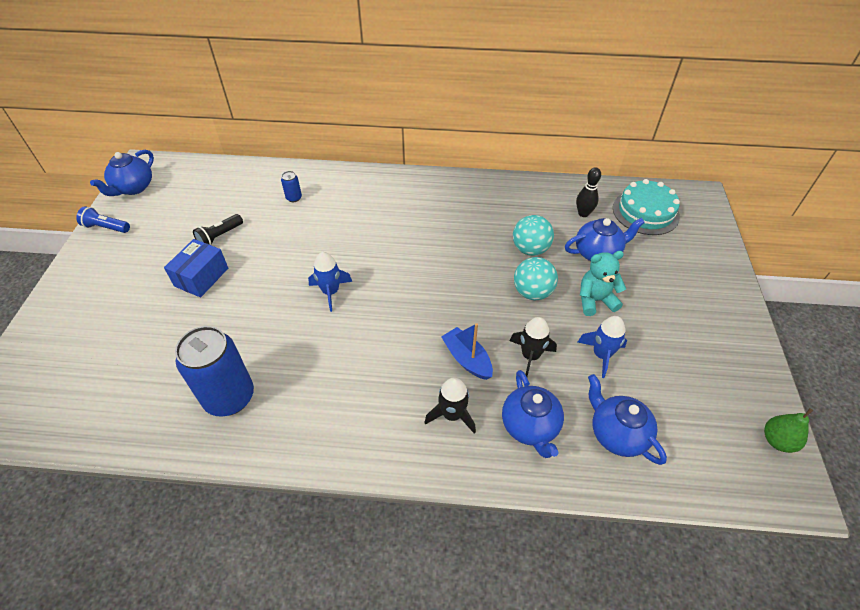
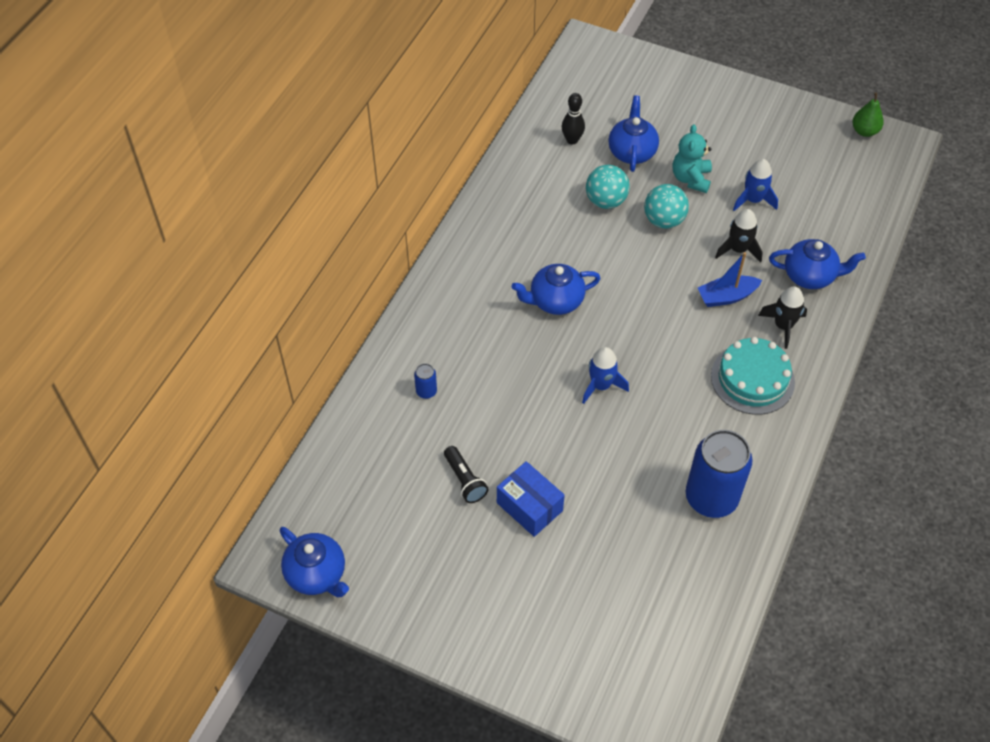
camera: 70 degrees left, 5 degrees up
(106, 227) = (390, 610): blue flashlight -> none
(616, 434) = (832, 223): blue teapot -> blue teapot (555, 301)
(645, 212) = (591, 92): turquoise cake -> turquoise cake (752, 379)

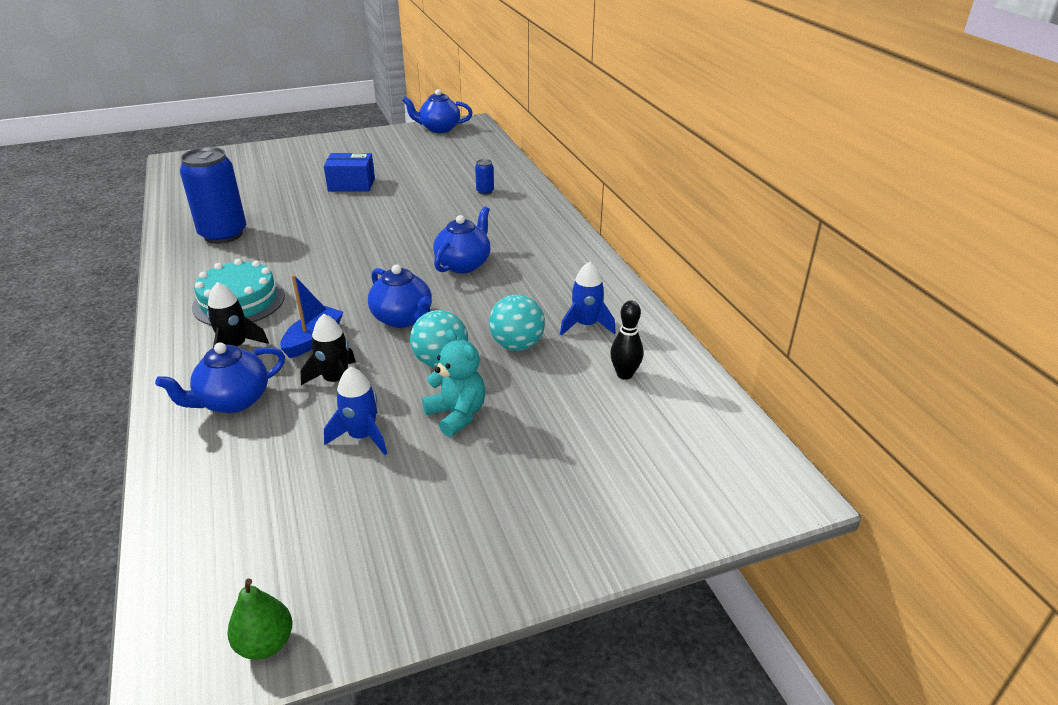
camera: 135 degrees right, 20 degrees down
(465, 480) = (406, 176): black flashlight -> none
(601, 385) = (367, 243): blue rocket -> blue rocket (586, 325)
(632, 152) = (552, 401): blue teapot -> blue teapot (403, 319)

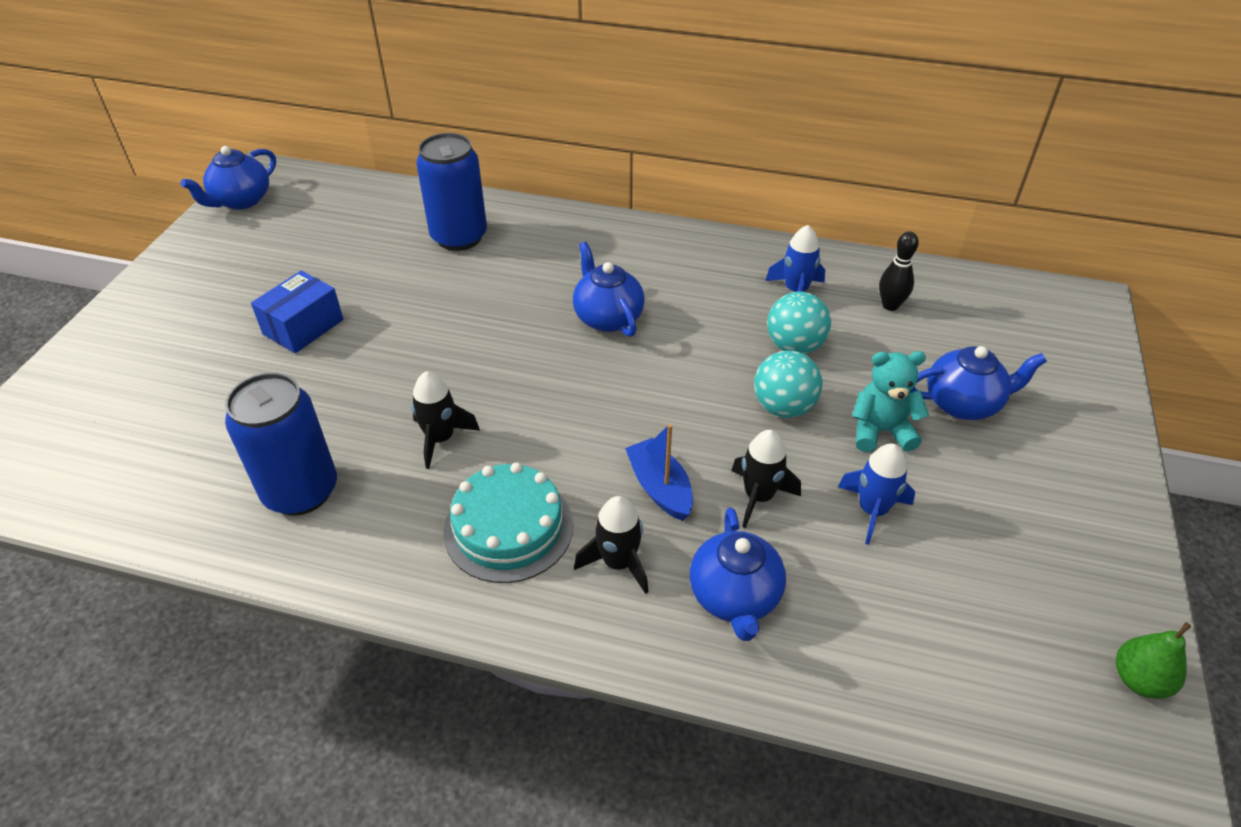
camera: 55 degrees left, 10 degrees up
(296, 254) = (440, 438): none -> black rocket
(403, 319) = (678, 403): blue teapot -> blue teapot (963, 403)
(485, 191) = (459, 237): blue can -> blue can, size x2.41

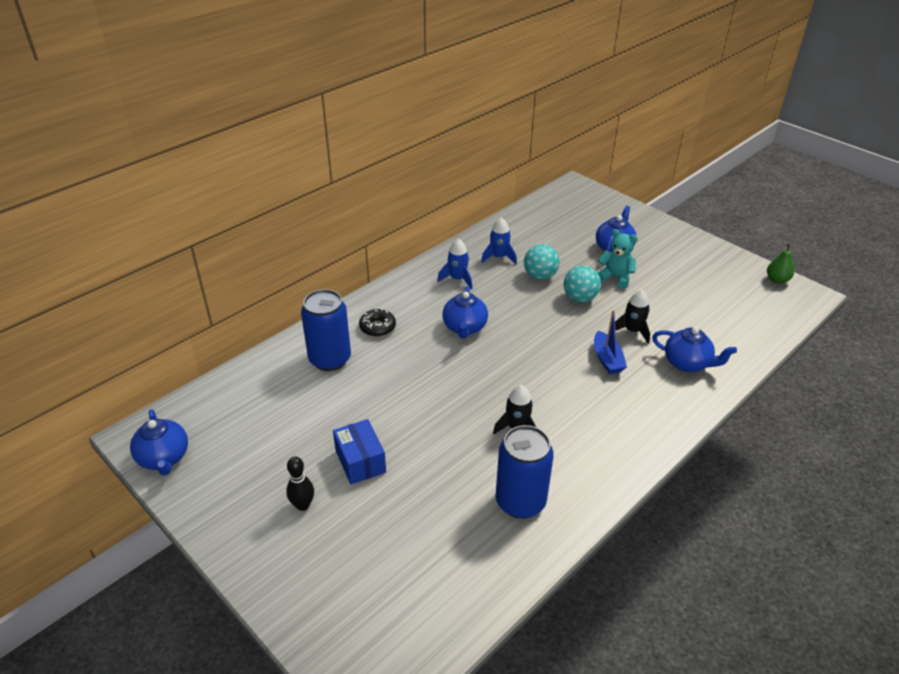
camera: 60 degrees left, 5 degrees down
(508, 528) = (602, 422): turquoise cake -> none
(546, 247) = (377, 327): none -> black donut
(607, 317) = (464, 328): blue teapot -> blue teapot turned 90 degrees counterclockwise
(618, 563) = (647, 392): black rocket -> none
(660, 487) = (607, 359): blue boat -> blue boat turned 105 degrees counterclockwise
(872, 510) = (660, 302): blue rocket -> blue rocket (457, 279)
(880, 431) = (615, 278): turquoise teddy bear -> turquoise teddy bear turned 90 degrees clockwise
(890, 305) = (534, 235): black bowling pin -> black bowling pin (303, 505)

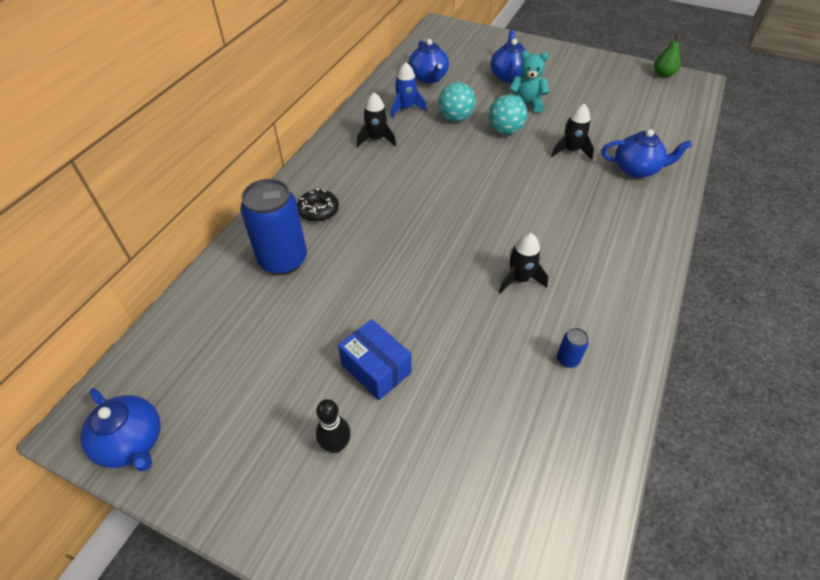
camera: 20 degrees left, 10 degrees up
(457, 279) = (376, 139): blue rocket -> black rocket
(464, 328) = (410, 188): blue teapot -> blue teapot (428, 77)
(520, 502) = (567, 359): blue can -> blue can, size x0.42
(607, 359) = (564, 184): blue boat -> none

